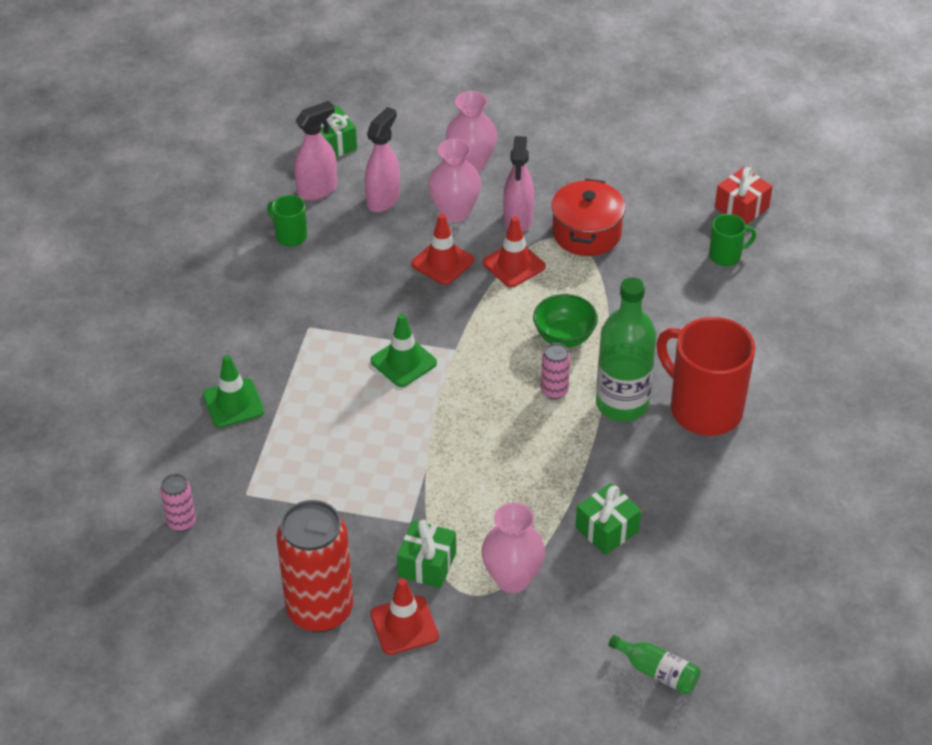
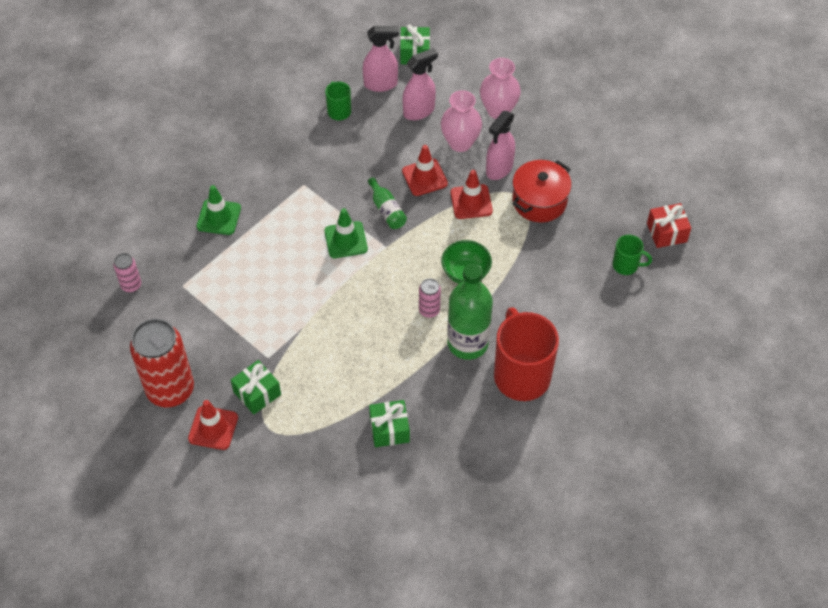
camera: 30 degrees right, 10 degrees up
(512, 579) = (303, 432): pink vase -> none
(657, 672) = (347, 548): green bottle -> green bottle (387, 210)

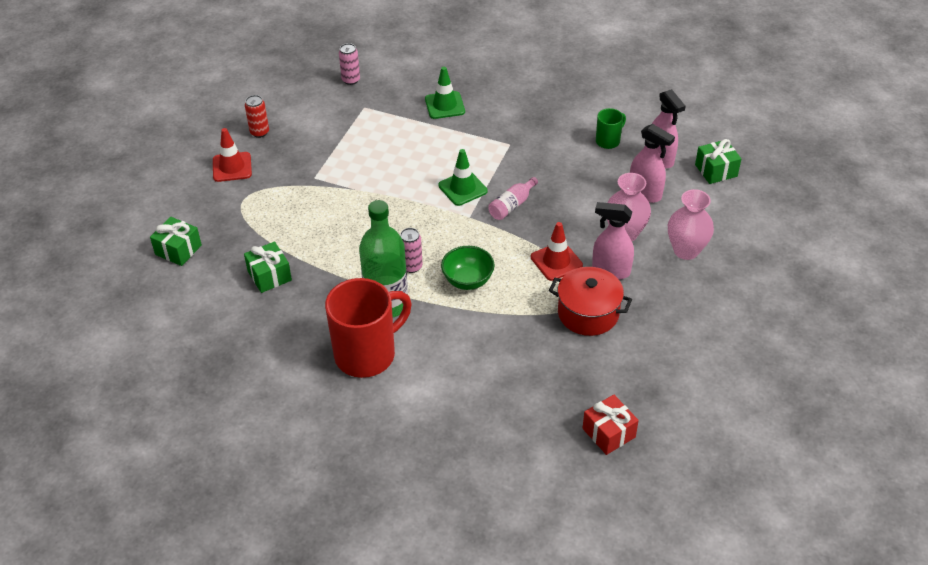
camera: 70 degrees right, 10 degrees down
(170, 390) = (259, 132): red can -> red can, size x0.45
(257, 393) = (275, 182): green gift -> green gift (178, 250)
(387, 210) = (512, 205): green bottle -> pink bottle
(424, 177) = (566, 220): red traffic cone -> none
(626, 265) = (544, 407): green mug -> none

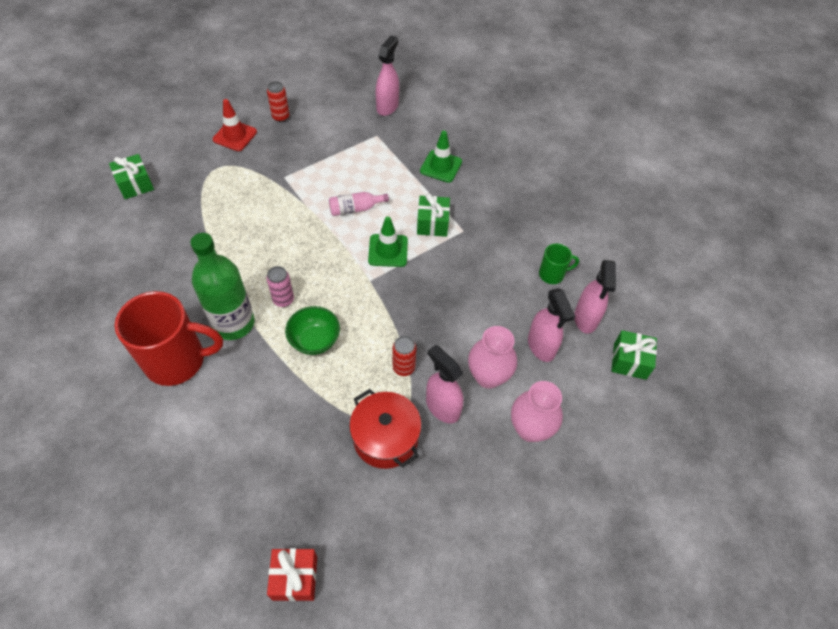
camera: 30 degrees right, 10 degrees up
(269, 276) = (174, 244): green gift -> green gift (432, 223)
(351, 80) = (387, 106): pink can -> pink spray bottle
(512, 205) = (414, 290): pink bottle -> pink bottle (355, 209)
(556, 261) = (403, 368): red traffic cone -> red can

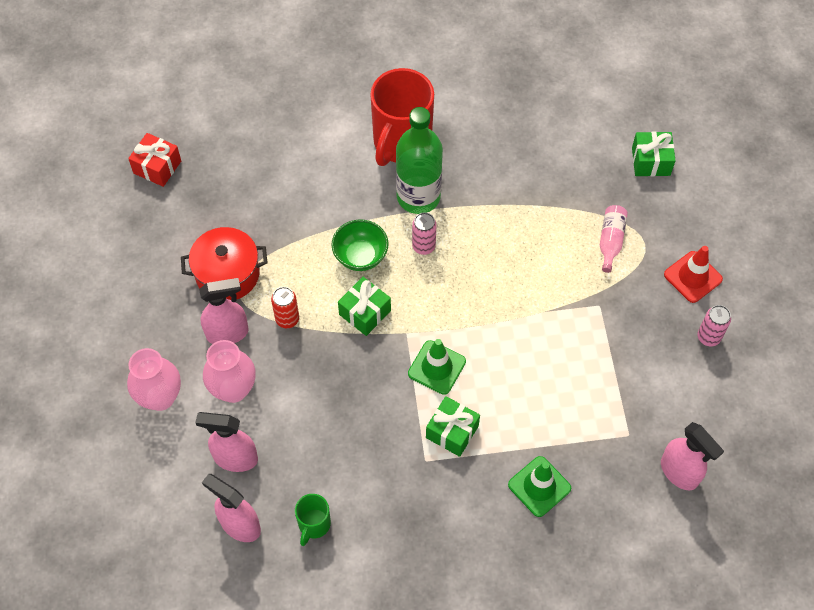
camera: 120 degrees right, 5 degrees up
(281, 117) = (708, 337): red can -> pink can
(355, 209) = (514, 360): pink bottle -> pink bottle (610, 241)
(629, 361) = (167, 538): green gift -> green gift (365, 312)

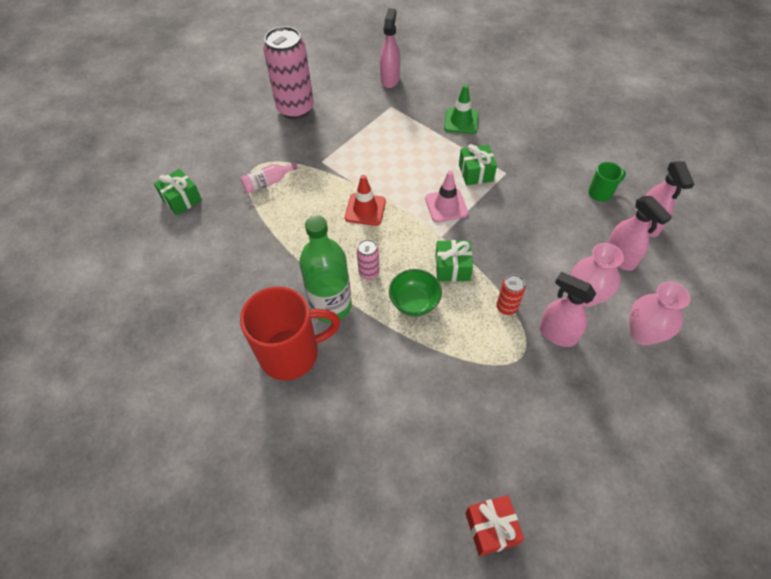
camera: 130 degrees left, 5 degrees down
(227, 274) = (518, 375): red pot -> none
(436, 367) = (446, 206): green traffic cone -> pink traffic cone
(692, 277) = (259, 134): red traffic cone -> red traffic cone (365, 209)
(708, 337) = (295, 108): pink can -> pink can, size x2.21

